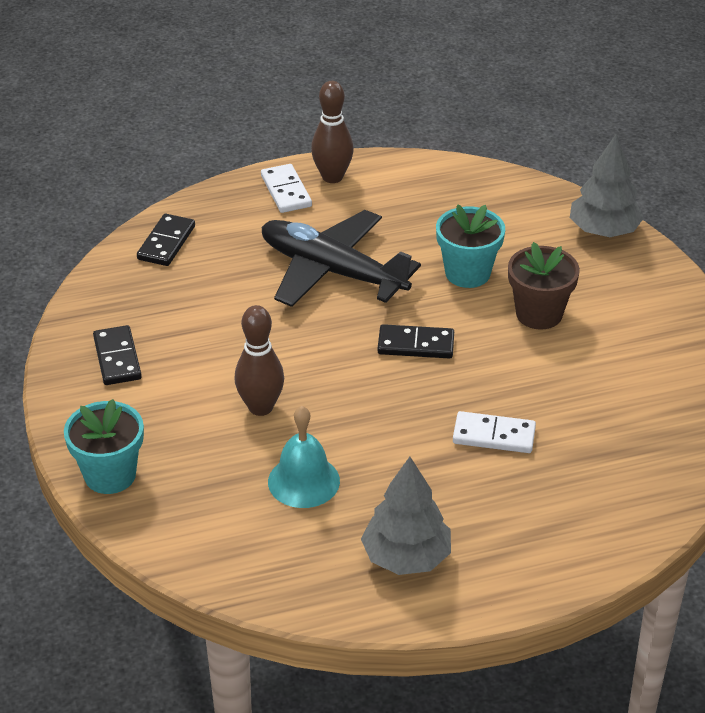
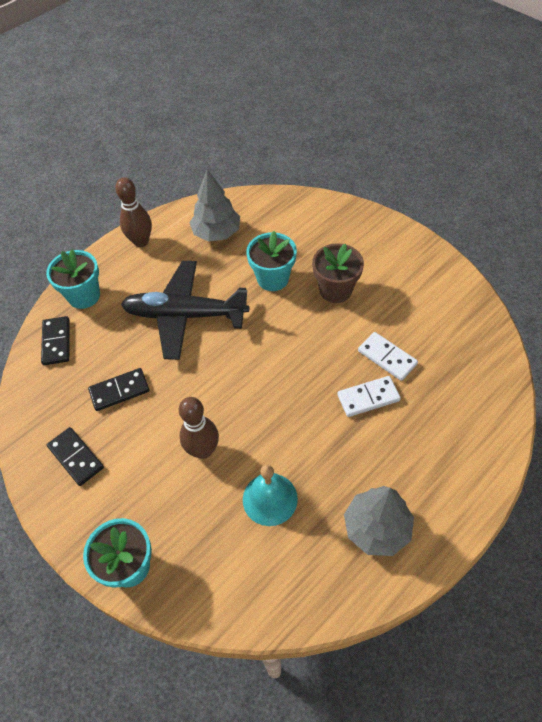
camera: 25 degrees left, 15 degrees up
(227, 209) = (84, 296): none -> turquoise flower pot
(286, 191) = (116, 265): white domino -> white domino (387, 357)
(415, 345) = (274, 349): black domino -> black domino (119, 391)
(604, 231) = (334, 212): grey tree -> grey tree (217, 233)

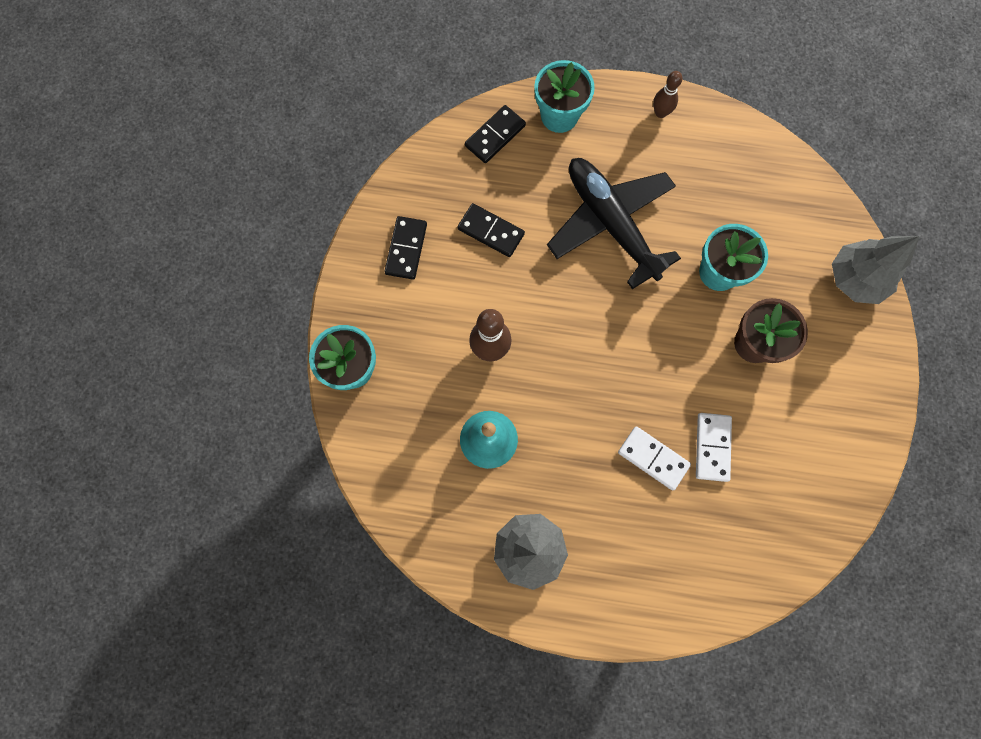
camera: 50 degrees right, 20 degrees up
(141, 241) = (660, 113): brown bowling pin -> brown bowling pin, size x0.63
(217, 233) = (730, 175): grey tree -> grey tree (855, 279)

